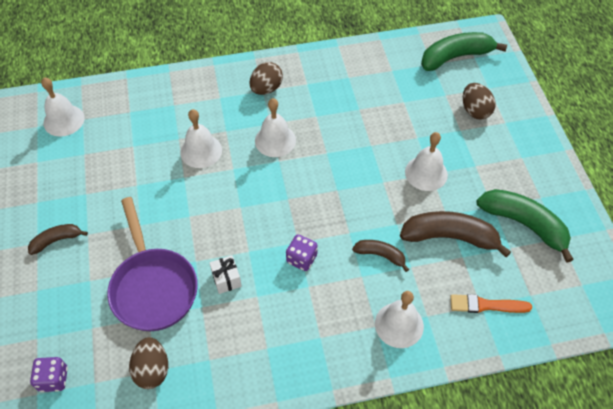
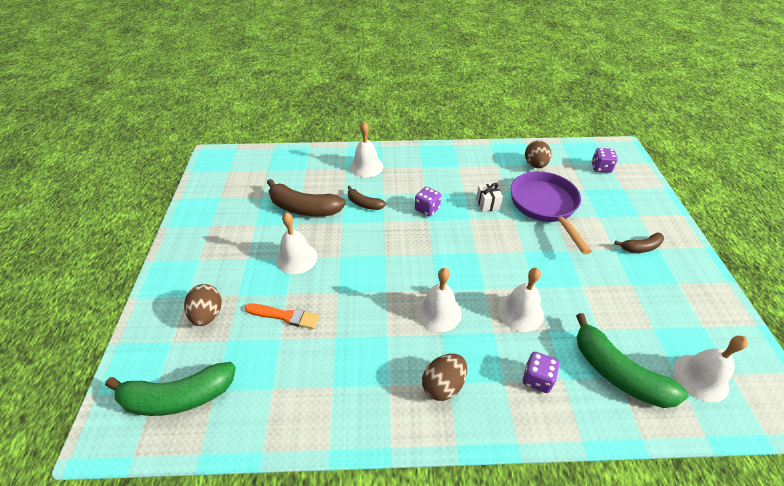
camera: 170 degrees left, 10 degrees down
(194, 102) = (537, 379): none -> purple dice
(486, 305) = (302, 168): orange brush -> orange brush (284, 316)
(524, 224) = (239, 209): green banana -> green banana (617, 372)

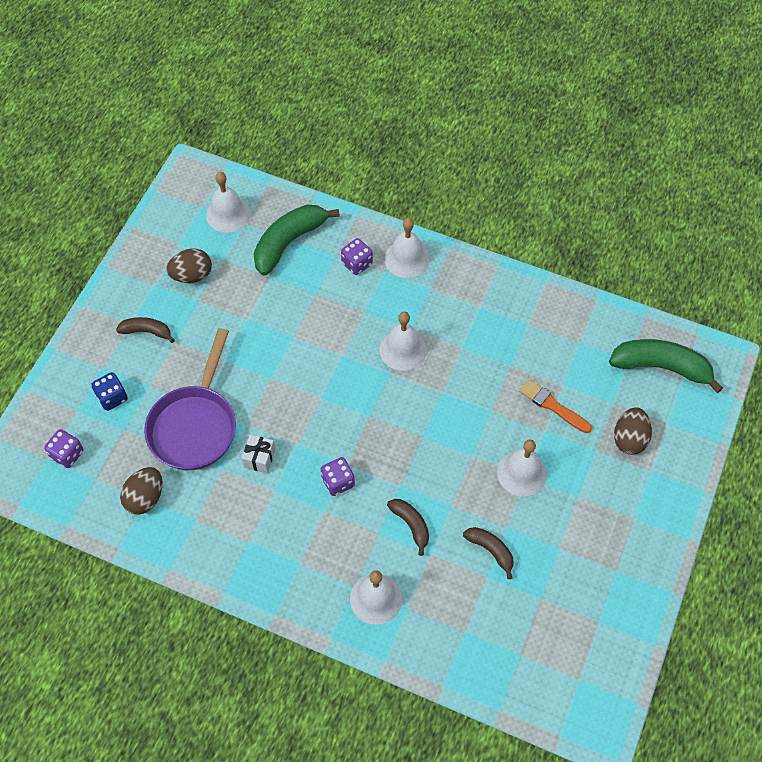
camera: 155 degrees left, 15 degrees up
(304, 208) = (491, 550): brown banana -> brown banana, size x0.54
(443, 385) = (436, 289): brown egg -> brown egg (192, 275)
(520, 312) = (326, 319): white bell -> white bell (407, 259)
(612, 202) = (112, 397): none -> blue dice
(617, 372) = (289, 242): green banana -> green banana turned 120 degrees counterclockwise

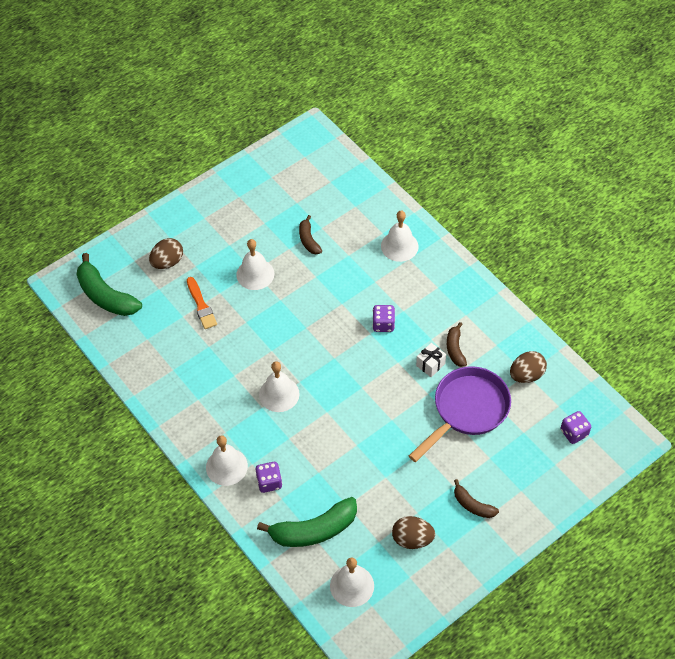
camera: 150 degrees left, 5 degrees down
(112, 397) = (523, 461): blue dice -> none
(411, 525) = (350, 276): brown banana -> brown banana (455, 349)

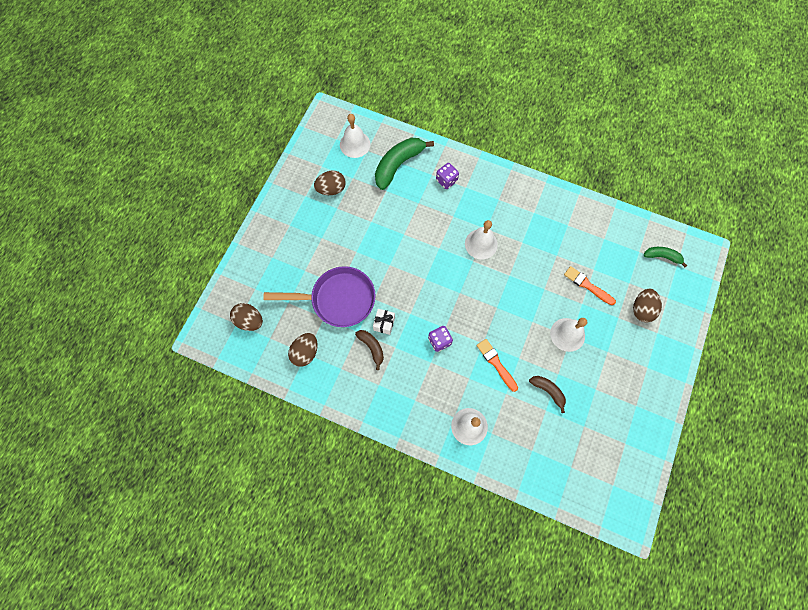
camera: 150 degrees right, 15 degrees up
(105, 296) = (662, 257): green banana -> green banana, size x0.54
(226, 466) = (481, 177): white bell -> none
(341, 281) = (496, 363): none -> orange brush
(467, 410) = (338, 299): purple pan -> purple pan turned 105 degrees counterclockwise
(472, 505) = (301, 230): brown banana -> none
(574, 433) = (250, 321): purple dice -> brown egg

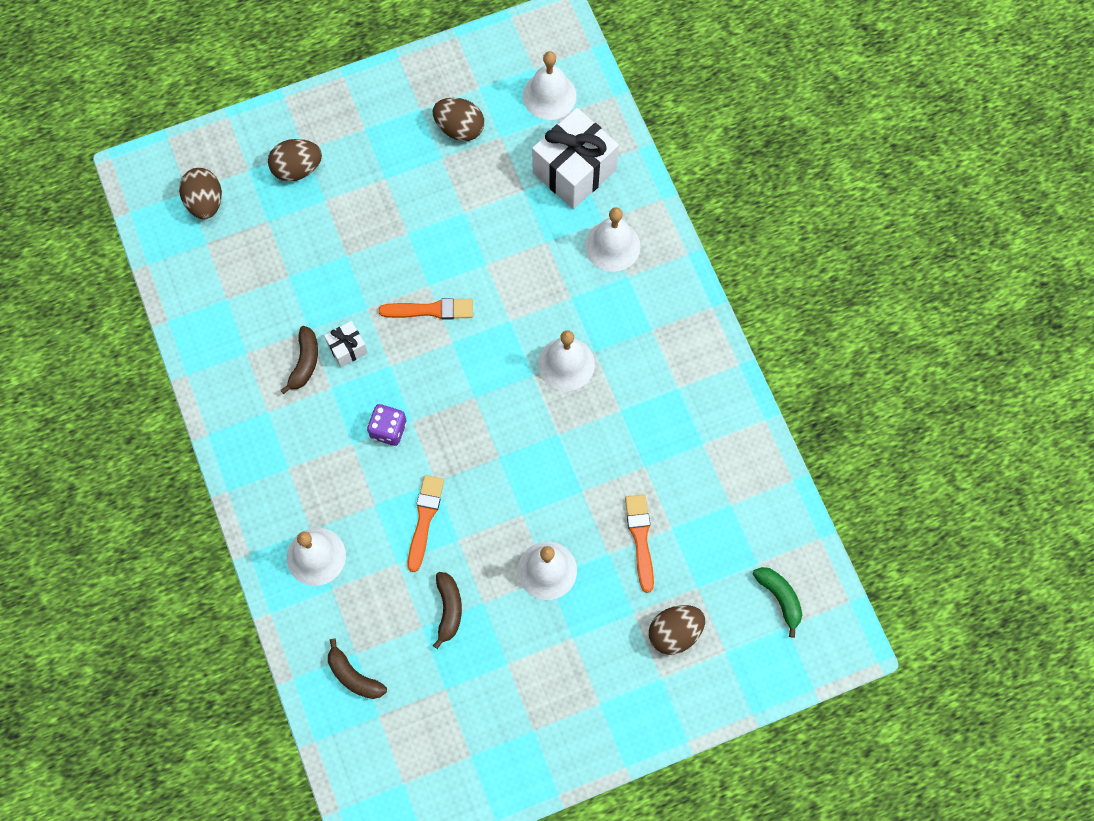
camera: 45 degrees right, 0 degrees up
(305, 352) = (227, 297): brown egg -> brown egg (297, 169)
(338, 299) = (326, 270): purple pan -> none
(398, 165) = (574, 171): green banana -> white gift
(402, 274) = (431, 310): none -> orange brush
(446, 180) = (612, 245): purple dice -> white bell
(542, 461) = (353, 676): none -> brown banana

